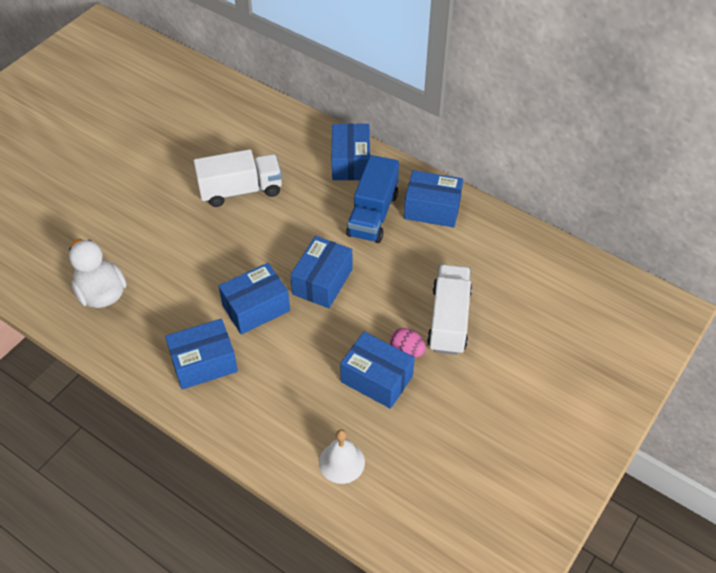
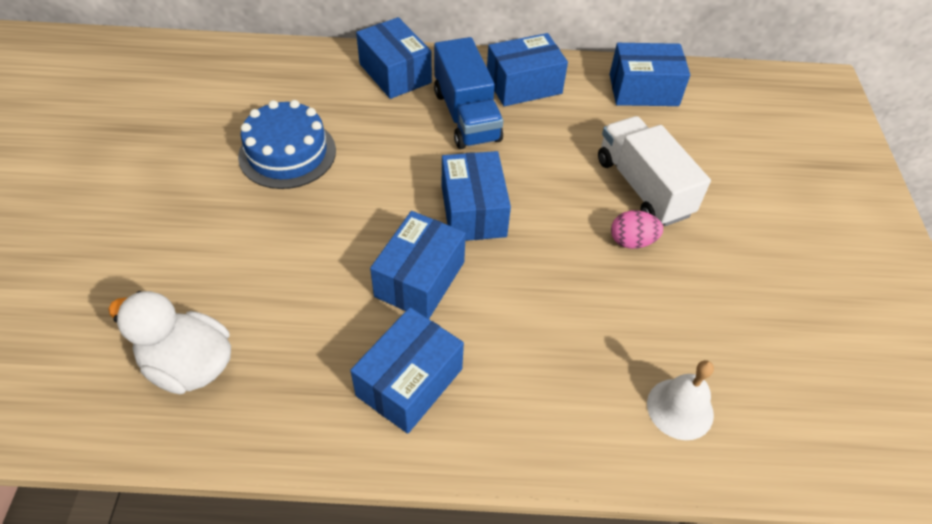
camera: 35 degrees left, 0 degrees up
(241, 190) = (287, 153): white truck -> blue cake
(376, 379) = (629, 288): blue box -> blue box (643, 90)

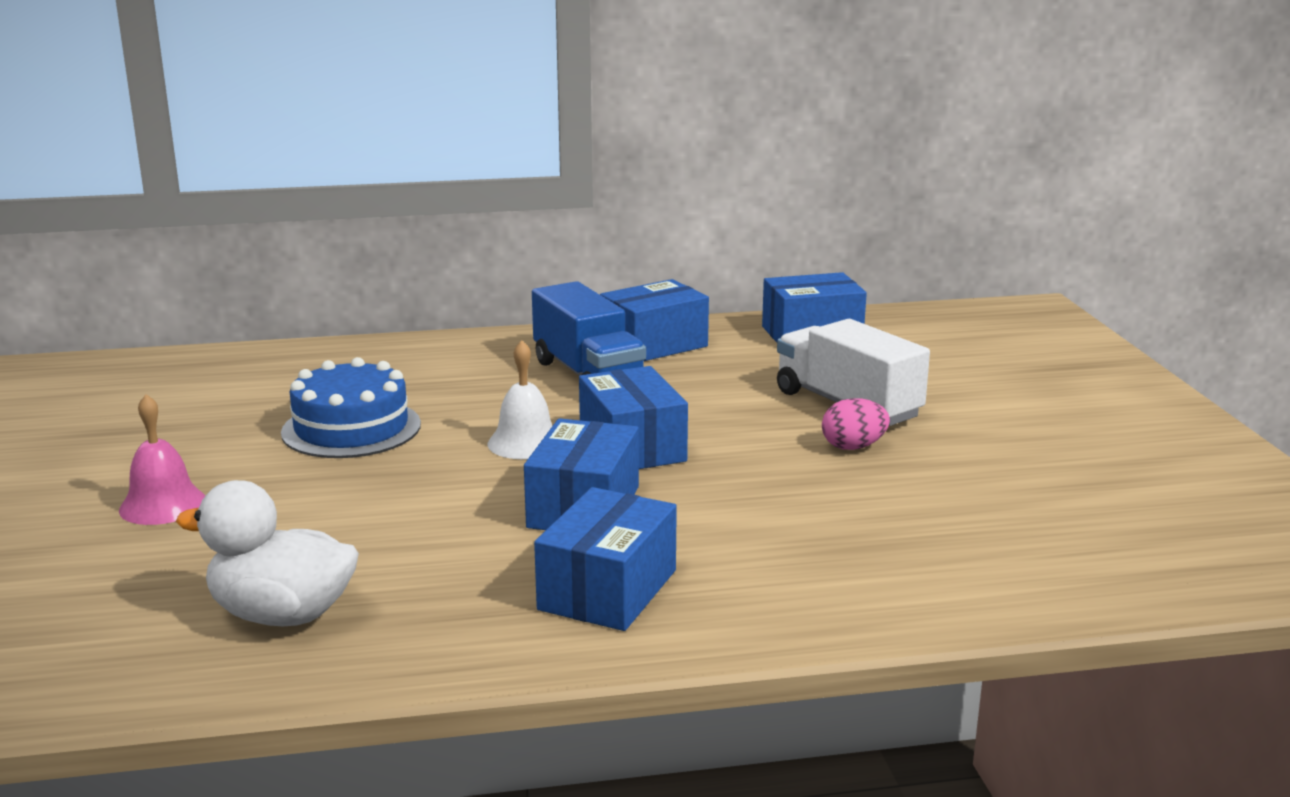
camera: 10 degrees left, 30 degrees down
(144, 222) = (163, 505): none -> pink bell
(395, 73) = (475, 352): blue box -> none
(680, 408) = (979, 566): white bell -> white bell (525, 442)

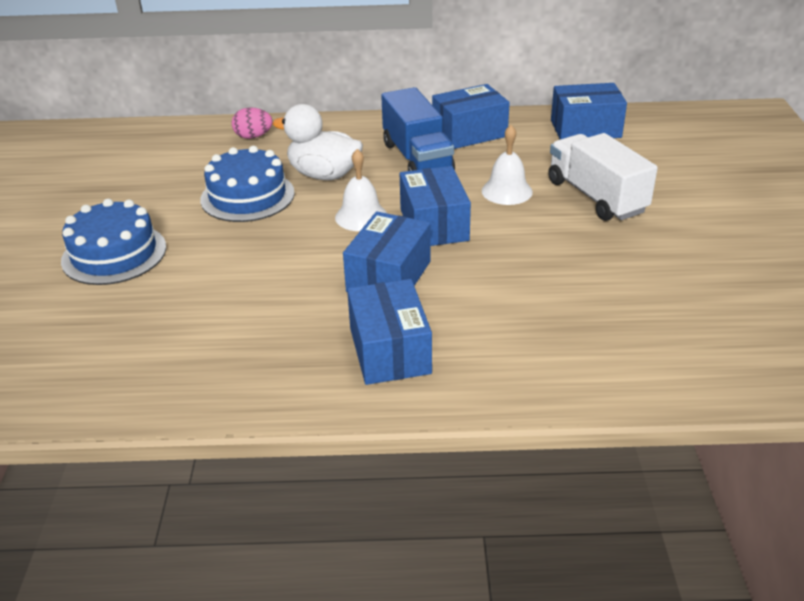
camera: 10 degrees right, 15 degrees up
(163, 505) = (114, 254): pink bell -> blue cake
(282, 615) = (172, 353): white duck -> white duck (324, 175)
(607, 590) = (389, 350): blue box -> blue box turned 45 degrees counterclockwise
(724, 405) = (507, 191): none -> white bell
(853, 447) = (591, 235): pink egg -> pink egg (253, 137)

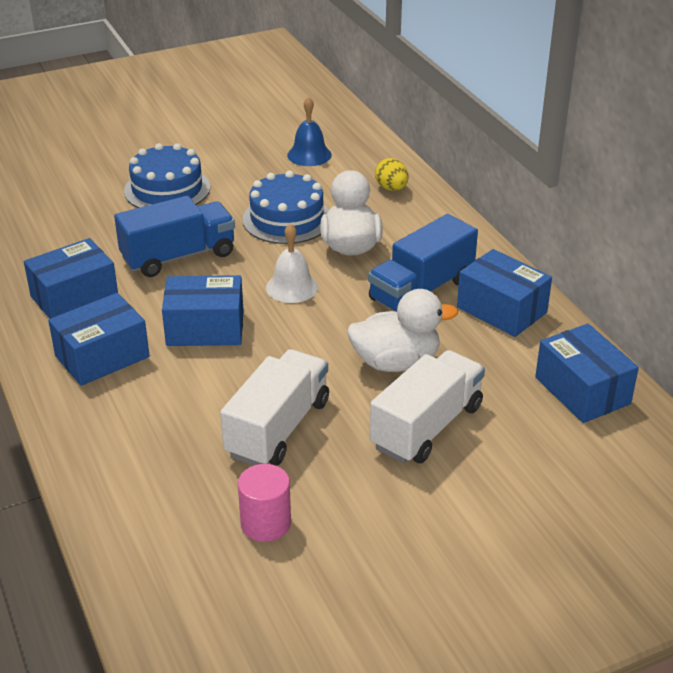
camera: 65 degrees right, 0 degrees up
(149, 162) = (309, 155): none -> blue bell
(251, 270) = (178, 256): none -> blue truck
(253, 137) = (391, 188): pink egg -> yellow egg
(434, 225) = (303, 332): blue box -> blue box (74, 297)
(507, 191) = (396, 362): white bell -> white duck
(563, 265) = (278, 428): none -> white truck
(686, 297) = (266, 523): none -> pink cylinder

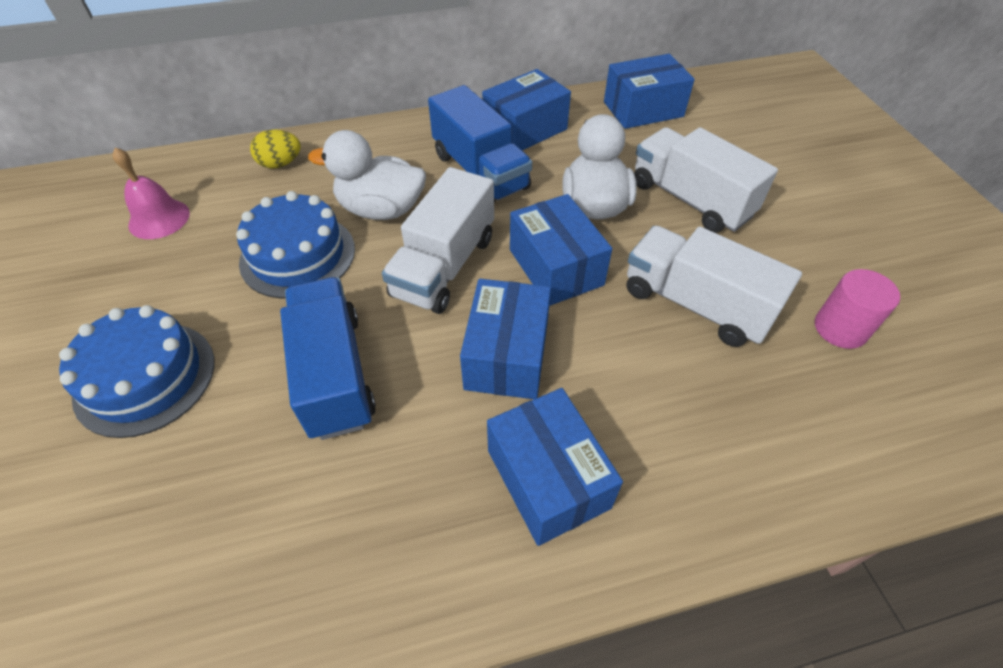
camera: 80 degrees left, 15 degrees up
(74, 297) = (392, 517): blue box -> blue box (556, 267)
(292, 287) = (444, 266): white bell -> white truck
(309, 155) = (159, 219): blue bell -> pink bell

